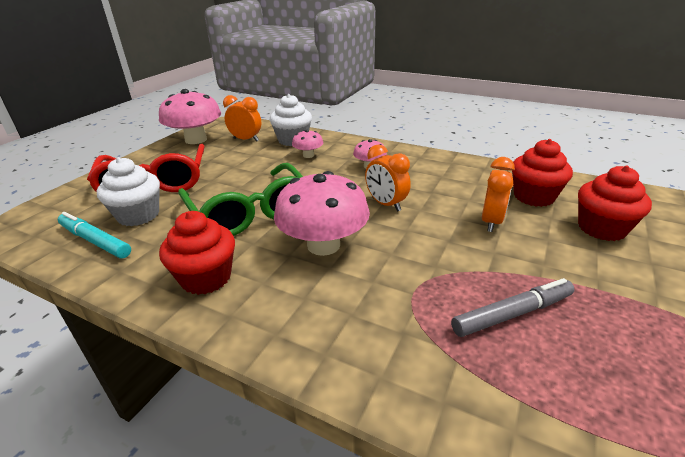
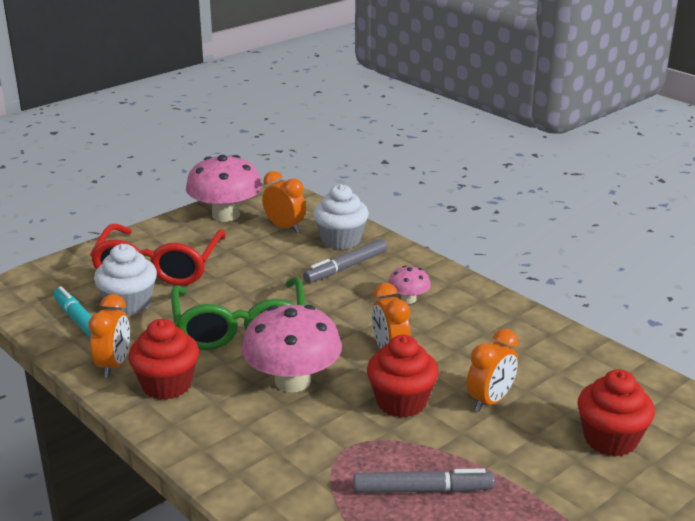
camera: 20 degrees right, 5 degrees down
(142, 272) = (114, 365): none -> orange clock
(308, 155) = (346, 267): pink mushroom -> grey marker
(534, 196) = (572, 385): red cupcake -> red cupcake (401, 402)

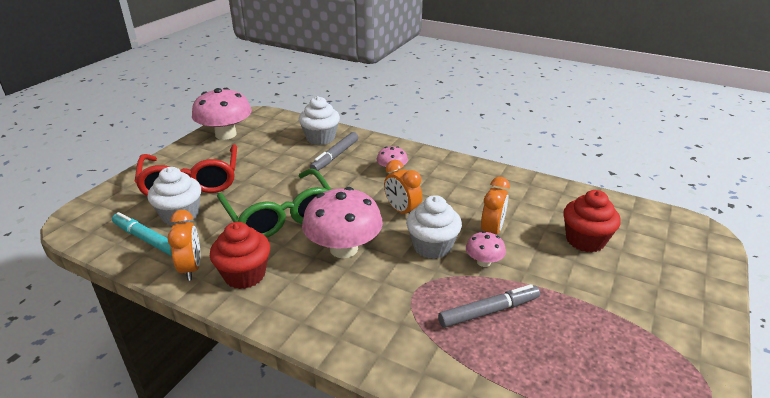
camera: 20 degrees left, 5 degrees up
(284, 227) = (275, 136): orange clock -> none
(401, 402) = (432, 246): red cupcake -> white cupcake
(454, 434) = (483, 262): none -> pink mushroom

